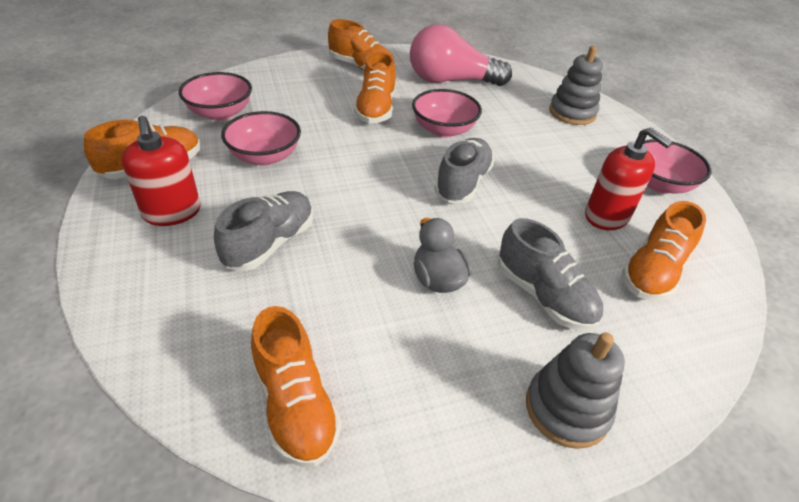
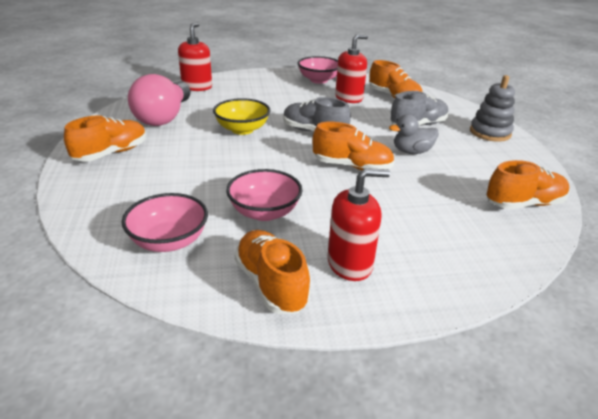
camera: 80 degrees left, 10 degrees down
(270, 243) = (386, 210): grey shoe -> none
(376, 109) = (199, 153): orange shoe -> orange shoe (352, 166)
(443, 130) = (242, 129): pink bowl -> yellow bowl
(547, 89) = (197, 87): none -> red soap dispenser
(572, 113) = (233, 86): grey stacking toy -> none

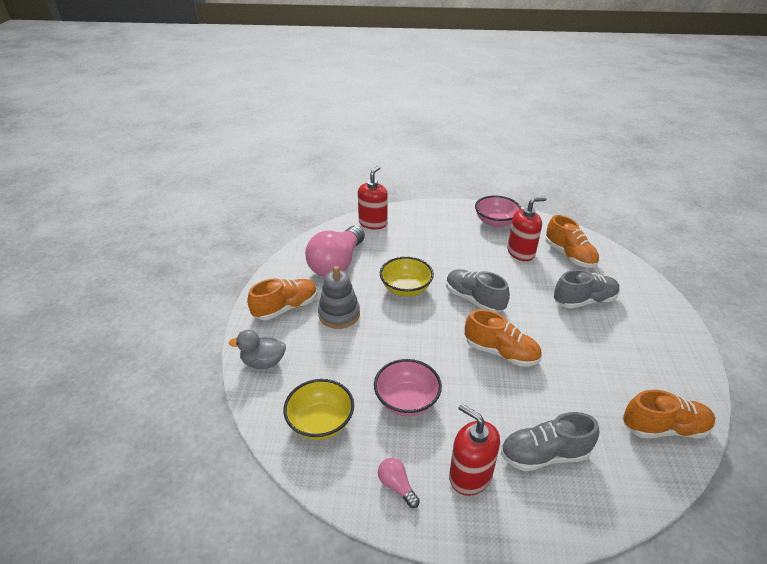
camera: 15 degrees right, 5 degrees up
(169, 241) = (320, 422): pink bowl -> yellow bowl
(271, 284) = (397, 486): orange shoe -> pink light bulb
(350, 264) = (470, 476): red soap dispenser -> red soap dispenser turned 135 degrees counterclockwise
(411, 152) = (567, 339): grey duck -> grey duck (263, 362)
(420, 237) = (544, 455): none -> grey shoe
(490, 133) = (661, 321): grey stacking toy -> grey stacking toy (339, 314)

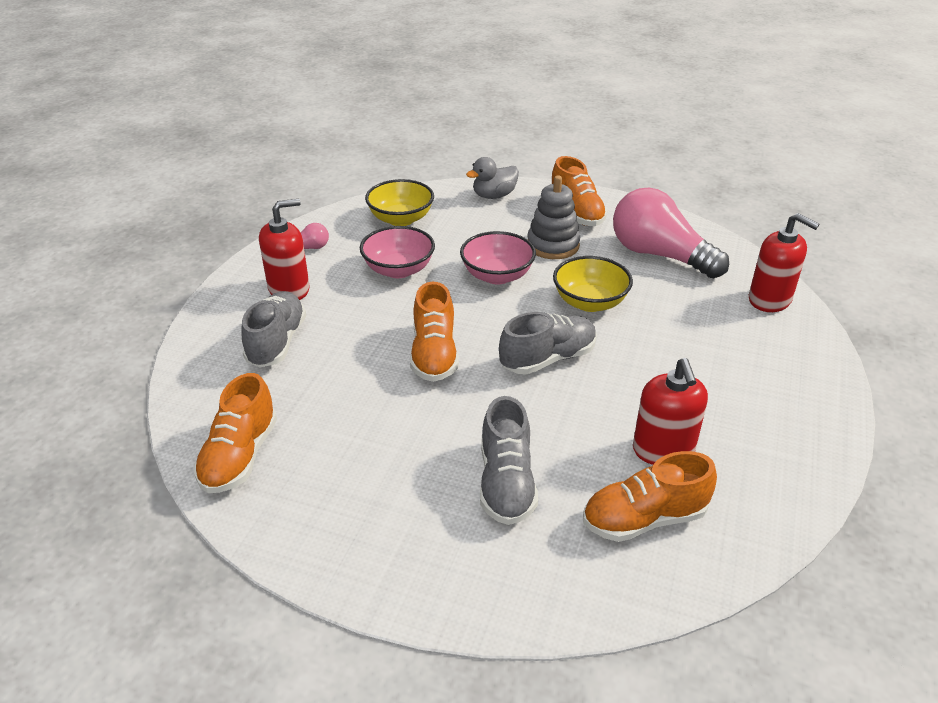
camera: 105 degrees right, 0 degrees up
(263, 362) = (494, 195): grey duck -> grey duck turned 135 degrees counterclockwise
(495, 222) = (774, 448): pink bowl -> pink bowl (497, 275)
(501, 352) = (434, 355): orange shoe -> orange shoe turned 45 degrees counterclockwise

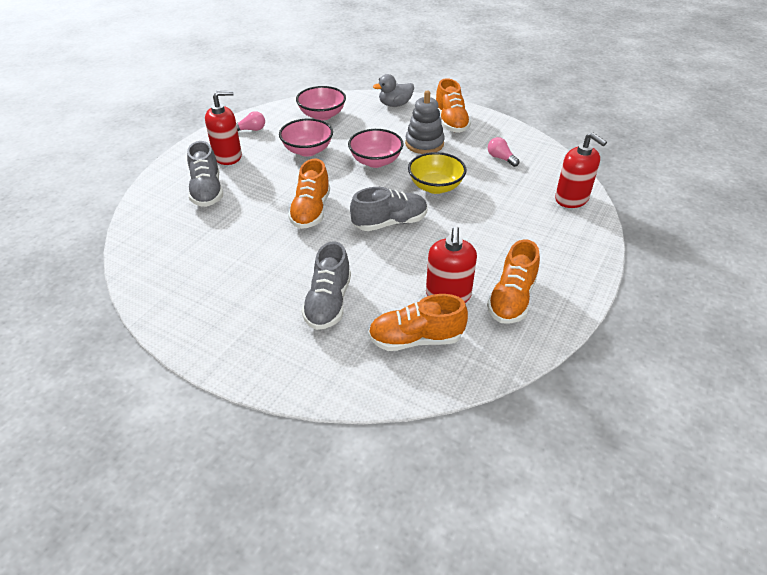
camera: 10 degrees right, 5 degrees up
(240, 456) = (157, 263): orange shoe -> orange shoe (511, 299)
(277, 342) = (207, 191): grey shoe -> grey shoe turned 150 degrees clockwise
(401, 219) = (322, 115): yellow bowl -> pink bowl
(659, 255) = (501, 158): pink light bulb -> pink light bulb, size x0.41

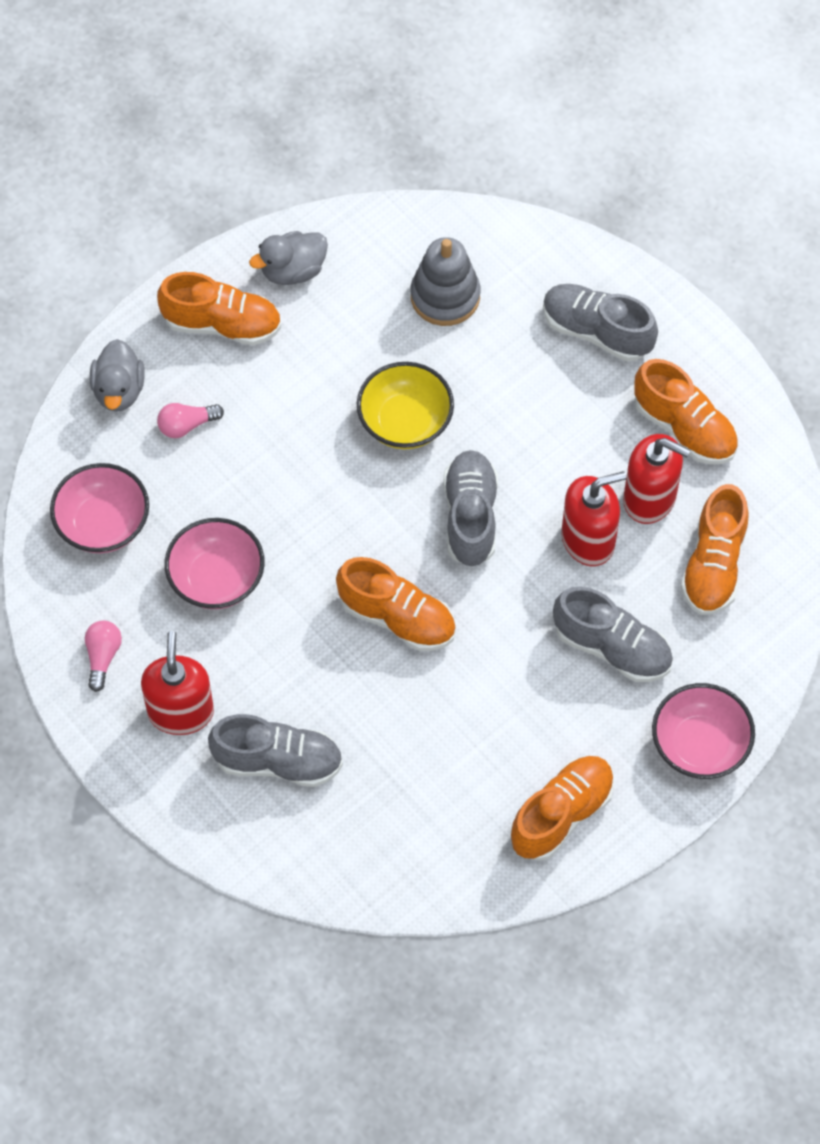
camera: 70 degrees left, 20 degrees up
(197, 307) = (562, 814): none -> orange shoe
(375, 161) = (296, 483): pink bowl -> pink bowl (699, 745)
(424, 144) = (274, 391): grey stacking toy -> grey stacking toy (445, 296)
(497, 134) = (293, 270): none -> grey duck
(501, 158) = (366, 297): pink light bulb -> pink light bulb (186, 425)
(550, 243) = (596, 331): none -> grey shoe
(571, 199) = (510, 253): red soap dispenser -> red soap dispenser (588, 540)

